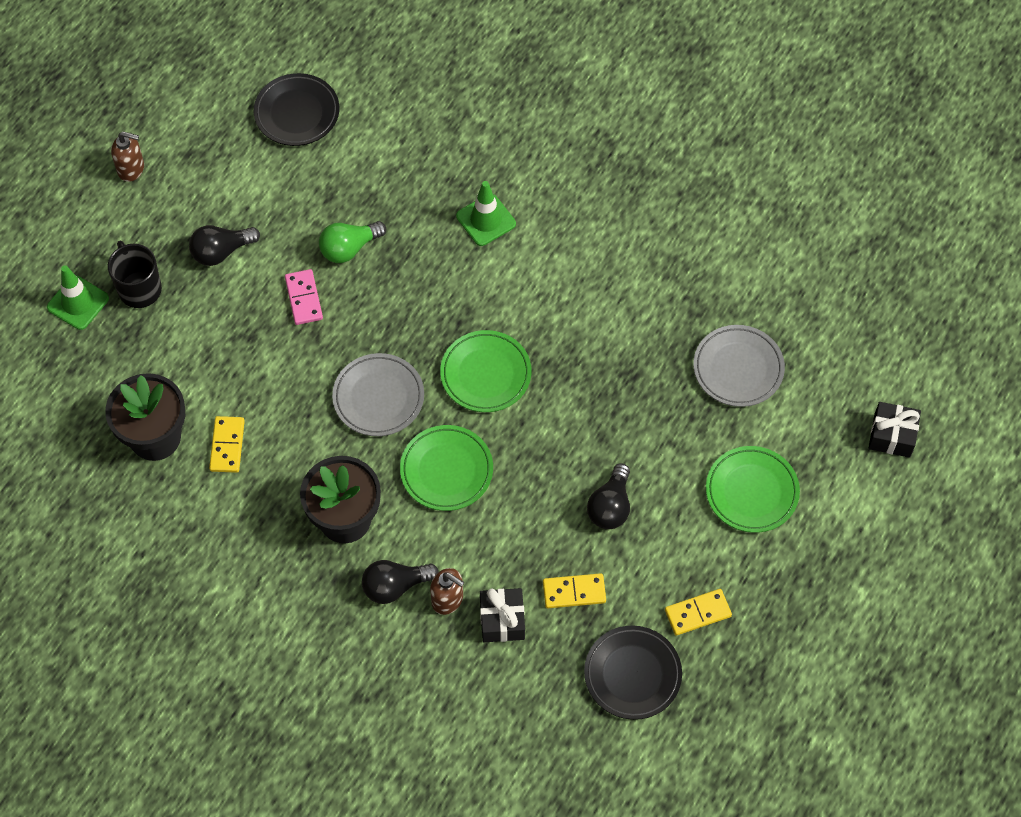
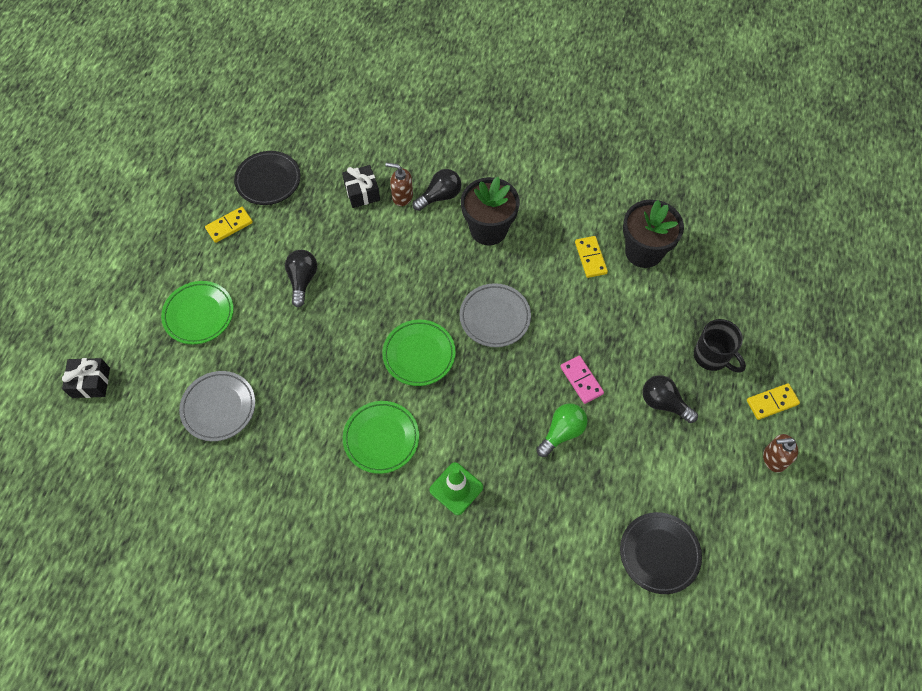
camera: 165 degrees right, 0 degrees up
(78, 303) = (752, 334): green traffic cone -> none
(221, 252) = (663, 403): black light bulb -> black light bulb turned 105 degrees counterclockwise
(446, 470) = (428, 277): green plate -> green plate (381, 438)
(574, 592) = (317, 220): yellow domino -> yellow domino (772, 402)

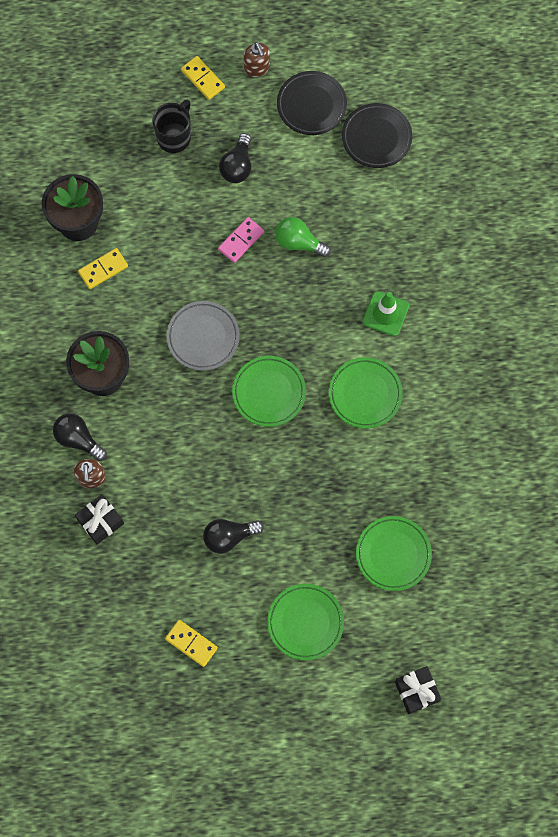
camera: 110 degrees left, 10 degrees up
(219, 407) = (393, 554): grey plate -> green plate
(268, 180) = (119, 629): black plate -> black plate (311, 105)

